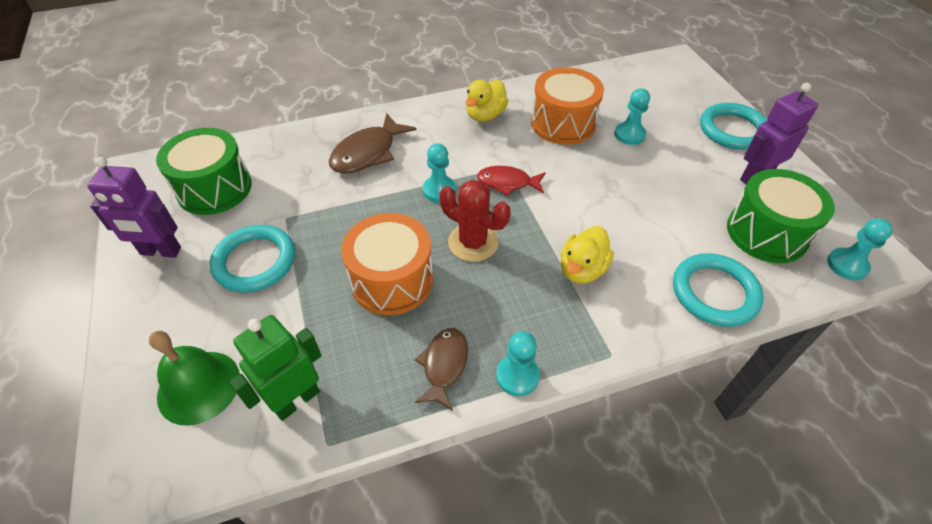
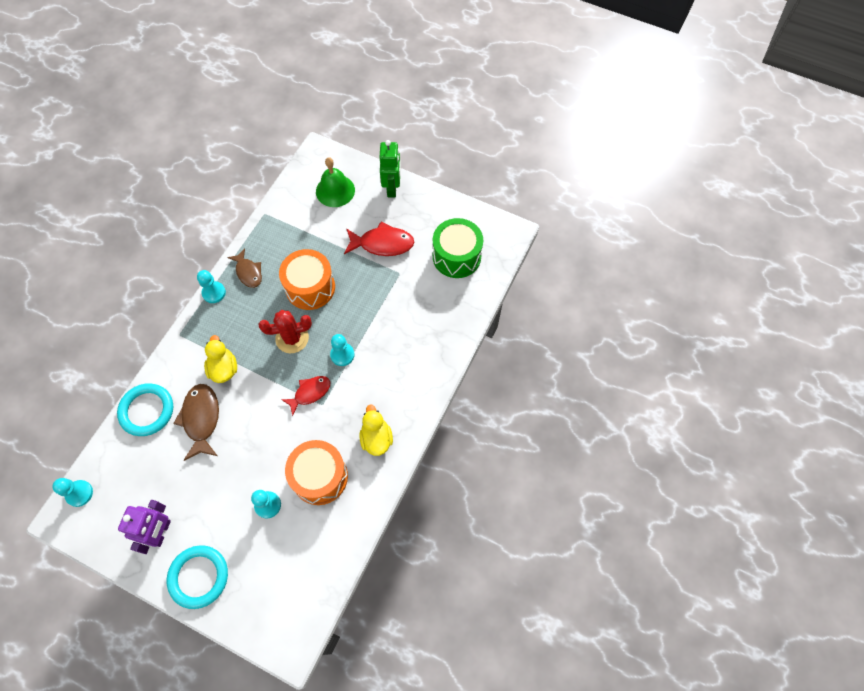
camera: 135 degrees right, 15 degrees up
(160, 251) = (430, 213): purple robot -> none
(255, 261) = (382, 244): turquoise ring -> red fish
(296, 400) = (293, 216): green robot -> green robot (392, 188)
(368, 153) = (410, 345): brown fish -> brown fish (201, 419)
(766, 233) = (135, 482): green drum -> none

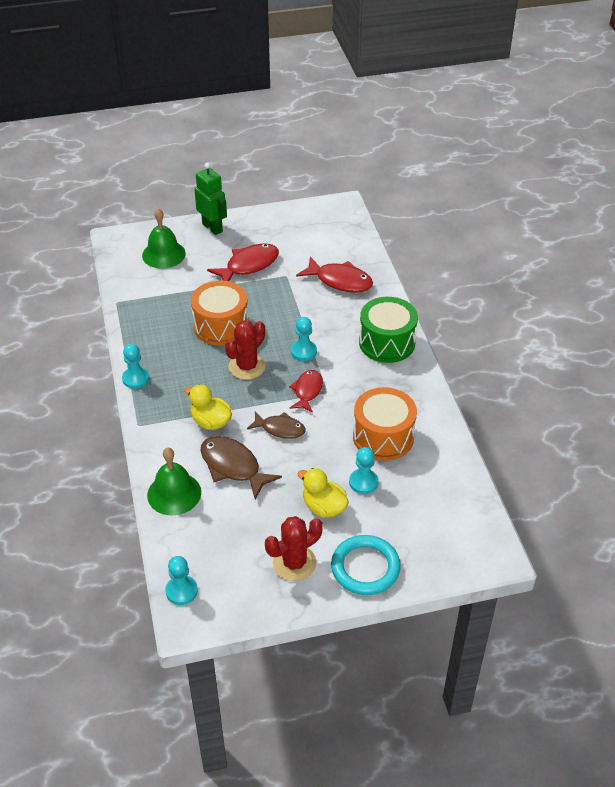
camera: 40 degrees left, 20 degrees down
(147, 411) = (174, 493): turquoise ring -> green bell
(161, 532) = (294, 563): purple robot -> red cactus
(248, 272) = (151, 347): brown fish -> brown fish (280, 429)
(376, 438) = (397, 385): yellow duck -> yellow duck (324, 507)
(433, 307) = (340, 281): none -> red fish
(456, 256) = (319, 241): green drum -> green drum (387, 343)

